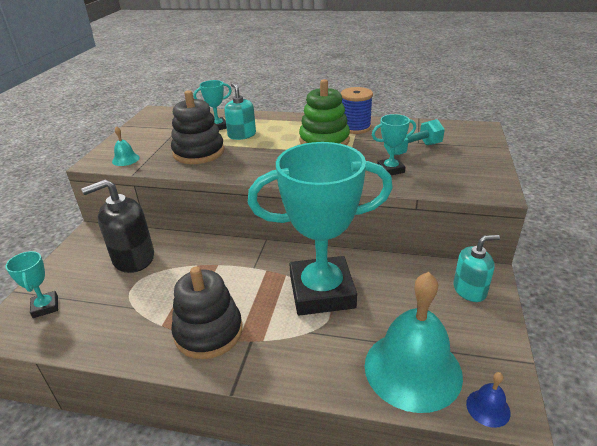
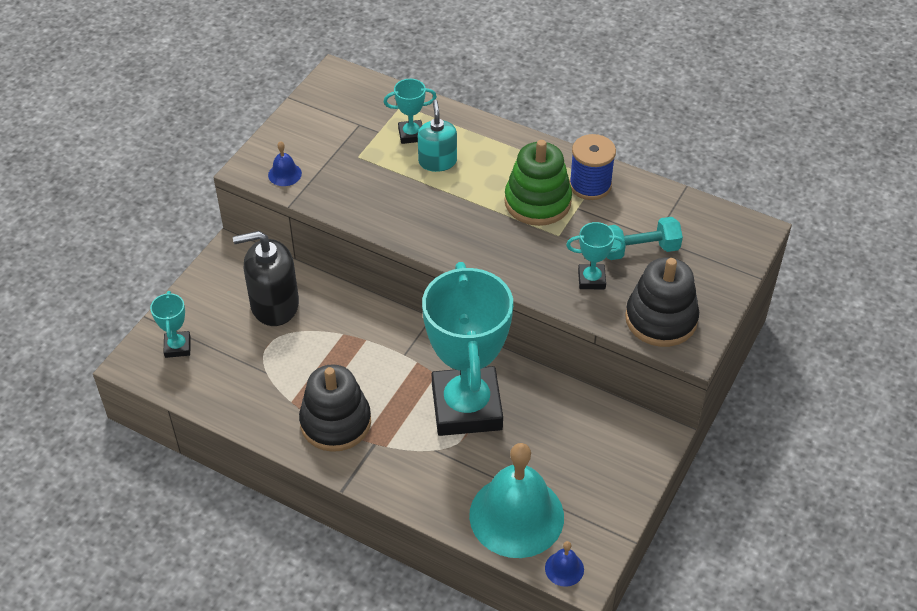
camera: 15 degrees right, 15 degrees up
(125, 159) = (284, 174): turquoise bell -> blue bell
(199, 152) = (374, 183): black stacking toy -> black stacking toy (661, 319)
(322, 292) = (466, 407): turquoise trophy -> turquoise trophy turned 75 degrees clockwise
(469, 290) = (626, 449): turquoise soap dispenser -> none

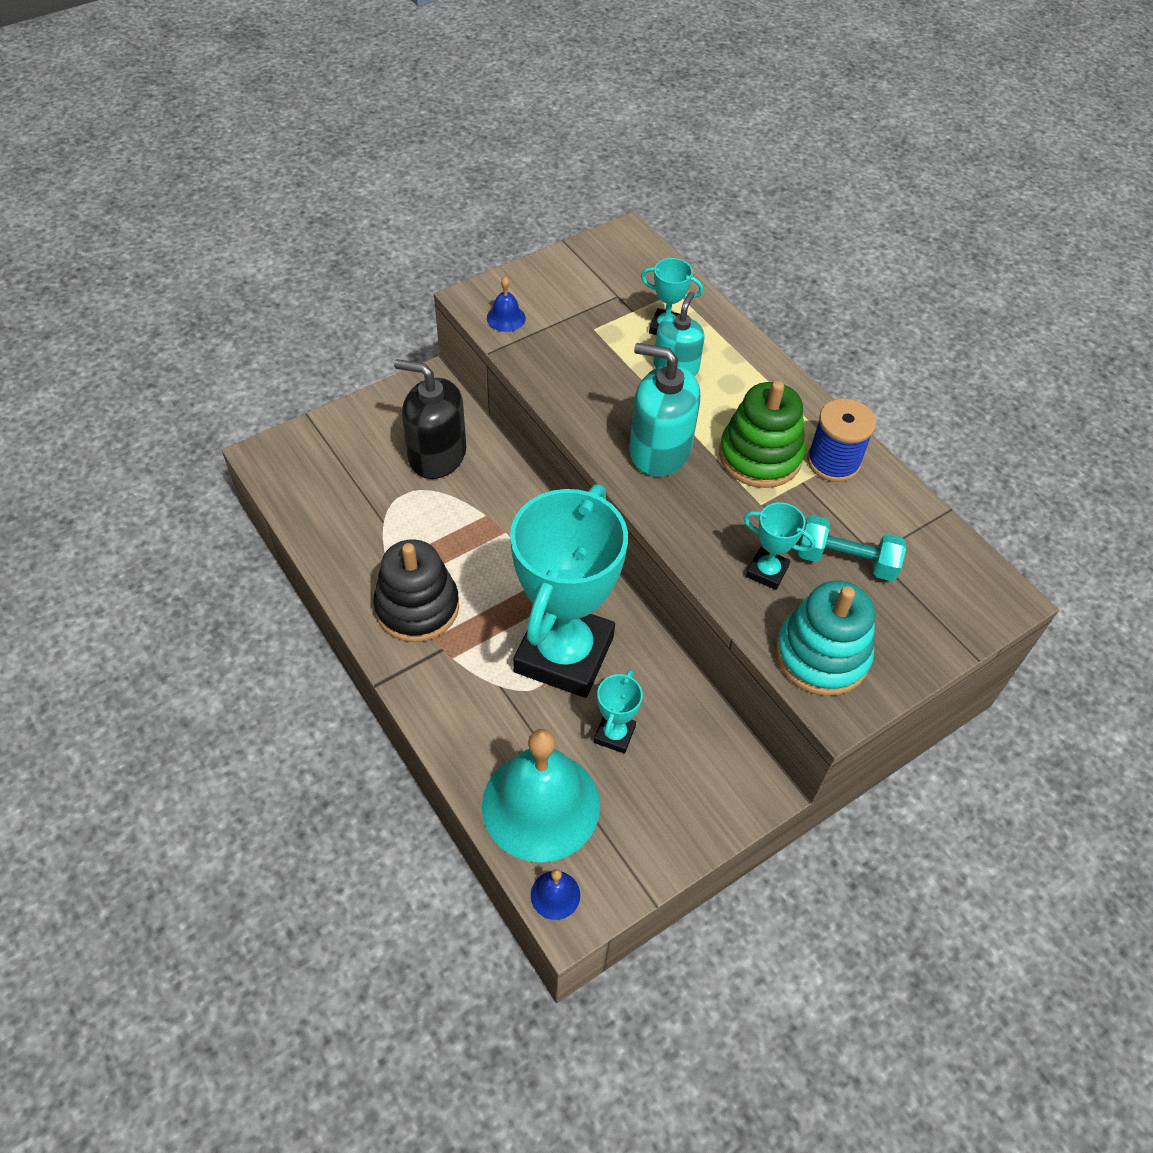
camera: 25 degrees right, 5 degrees up
(177, 347) = (316, 457): turquoise trophy -> turquoise trophy (614, 734)
(464, 226) = (659, 450): none -> turquoise soap dispenser
(661, 319) = (821, 655): black stacking toy -> turquoise stacking toy

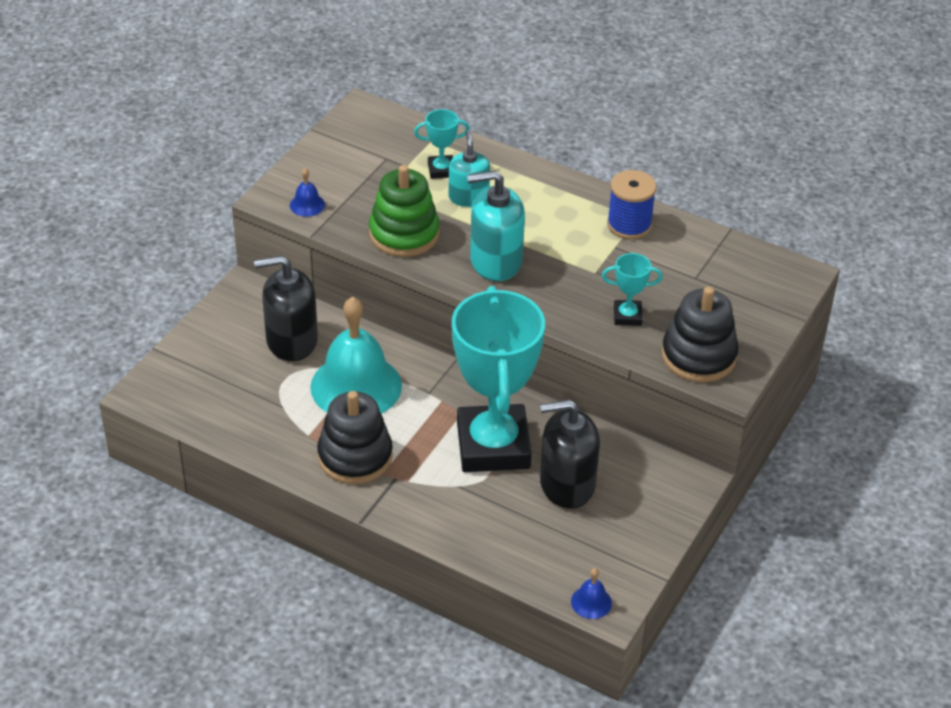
camera: 25 degrees left, 10 degrees down
(541, 805) = (543, 551): turquoise bell -> turquoise bell (356, 386)
(614, 734) = (567, 484): turquoise trophy -> black soap dispenser
(760, 456) = (573, 239): green stacking toy -> green stacking toy (404, 234)
(821, 655) = (698, 356): turquoise stacking toy -> black stacking toy
(846, 561) = (678, 289): turquoise dumbbell -> none

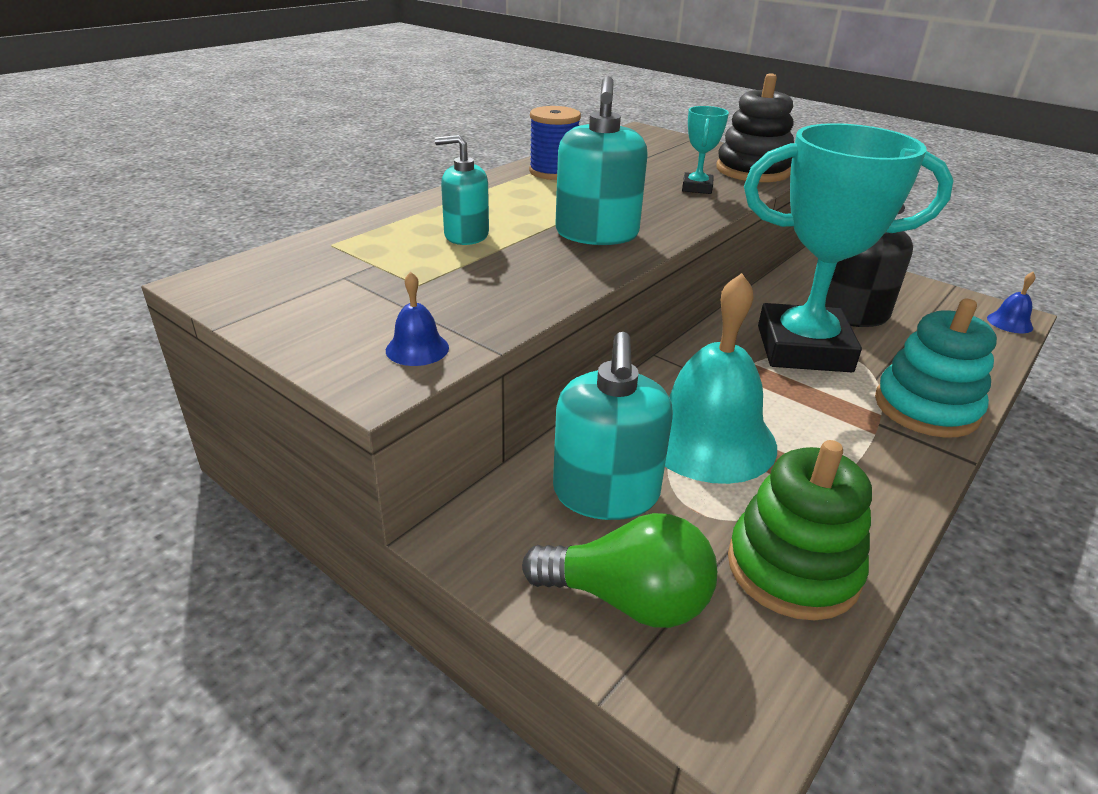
camera: 80 degrees left, 10 degrees down
(212, 354) = (628, 599): none -> green light bulb
(291, 340) = (606, 493): black soap dispenser -> turquoise soap dispenser
(355, 456) = (850, 453): black stacking toy -> none
(404, 234) = (524, 280): green stacking toy -> green stacking toy (792, 568)
(422, 508) = (926, 408): none -> turquoise stacking toy
(441, 170) = (399, 245): turquoise trophy -> none

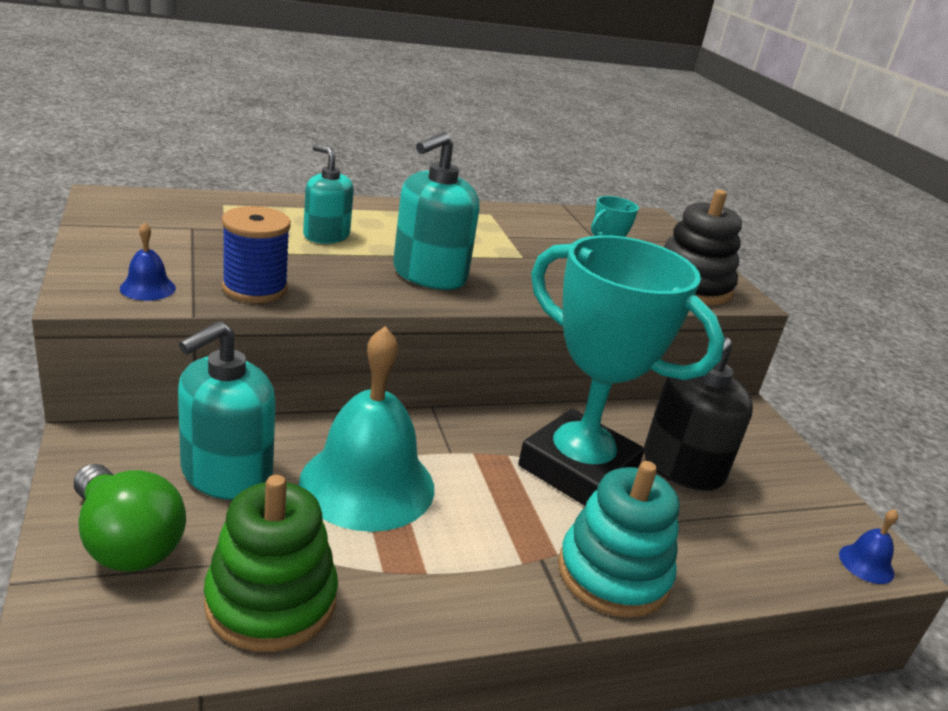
camera: 30 degrees right, 5 degrees down
(553, 172) = (492, 219): blue spool -> blue spool (255, 288)

